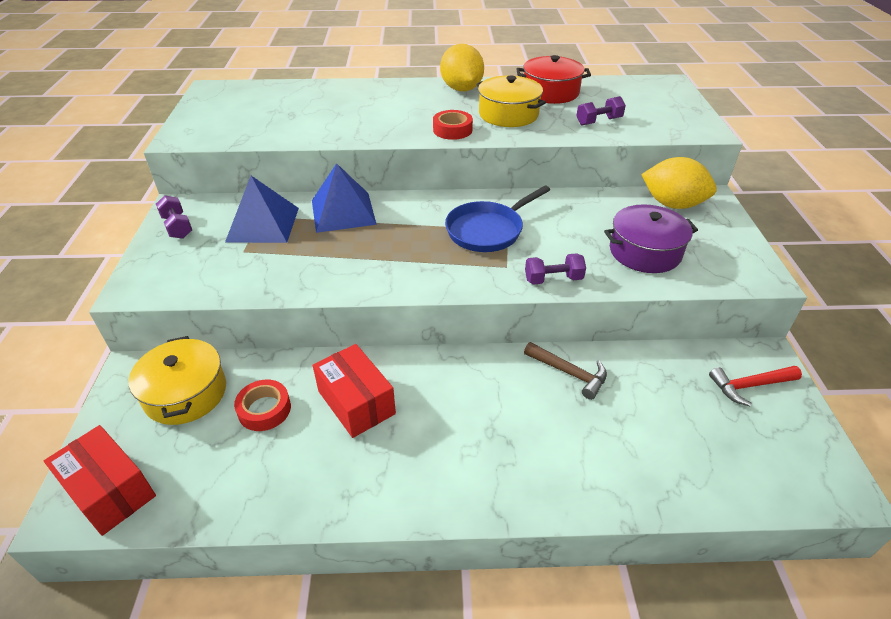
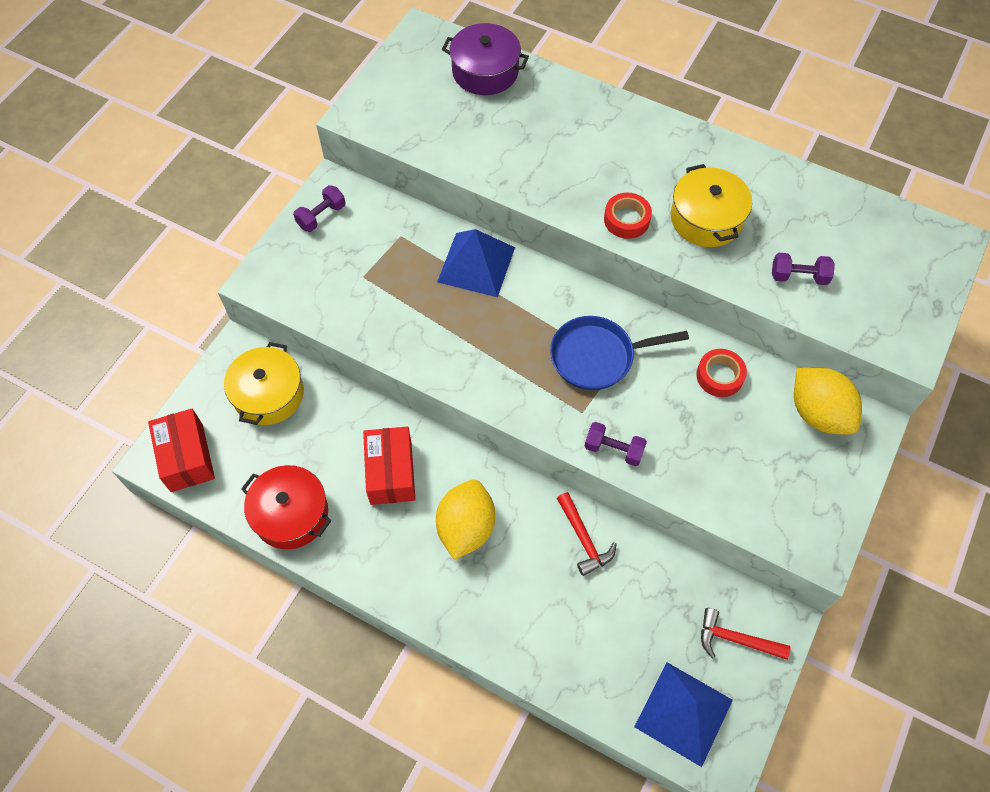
camera: 30 degrees right, 20 degrees up
(177, 227) = (321, 216): purple dumbbell -> purple dumbbell turned 45 degrees clockwise
(263, 224) = (395, 248): blue pyramid -> blue pyramid (683, 713)
(264, 409) = (319, 442): red tape -> red tape (719, 376)
(461, 89) = (687, 147): yellow lemon -> yellow lemon (466, 528)
(550, 92) = (786, 198): red pot -> red pot (291, 514)
(569, 373) = (584, 539): brown hammer -> red hammer
(645, 252) = (730, 461): purple pot -> purple pot (485, 71)

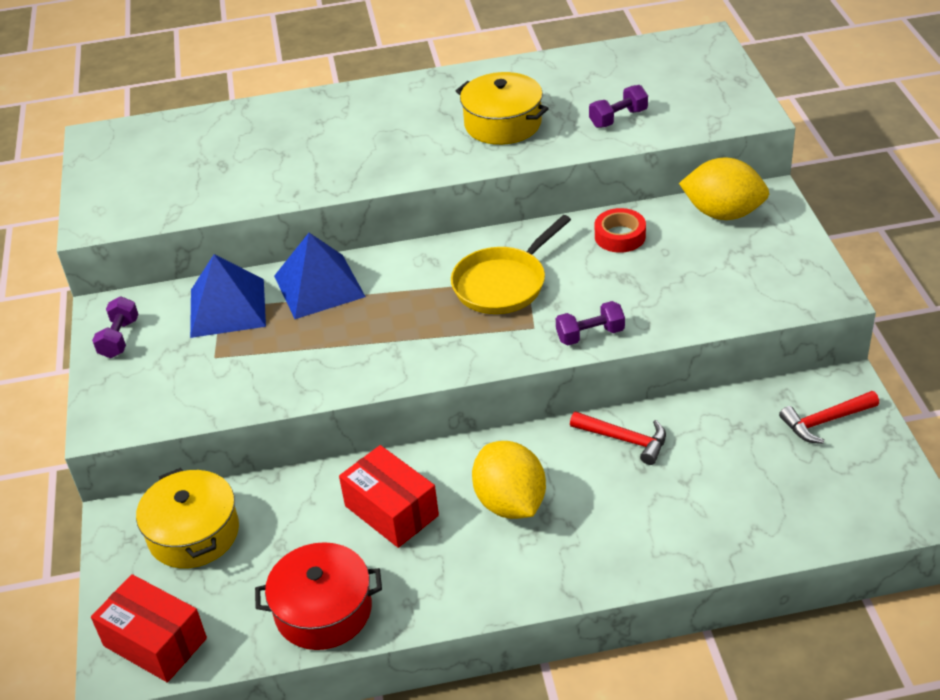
camera: 35 degrees left, 20 degrees down
(485, 71) = (191, 132): purple pot -> none
(597, 356) = (503, 283): blue pan -> yellow pan
(626, 220) = (436, 159): red tape -> none
(683, 713) = (844, 500): blue pyramid -> blue pyramid (227, 307)

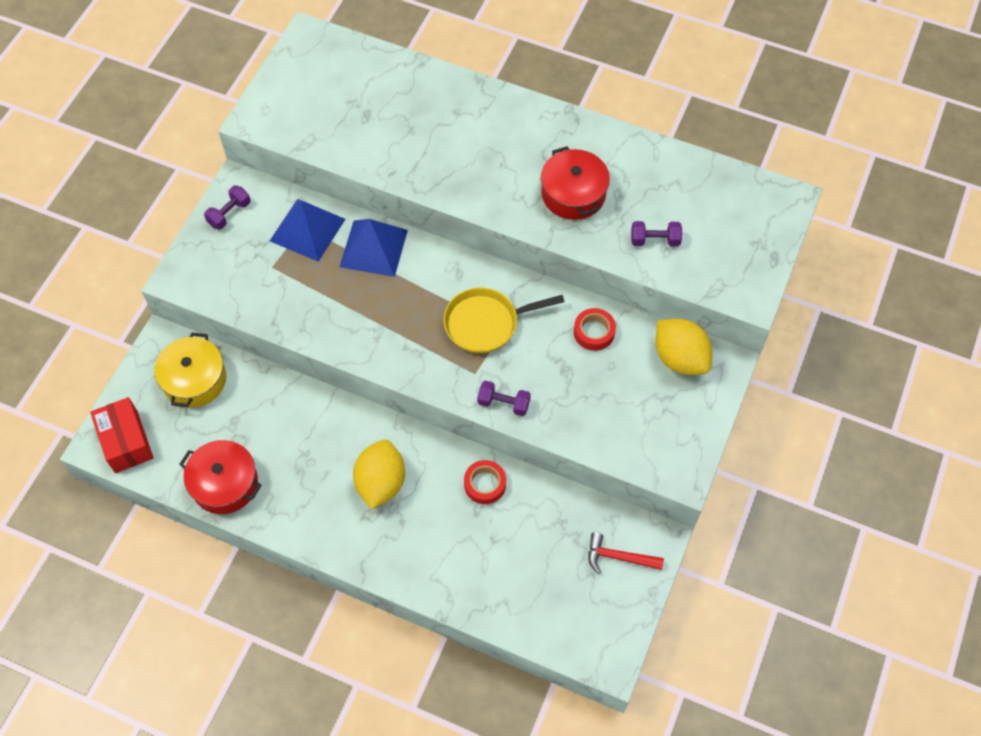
camera: 30 degrees right, 20 degrees up
(391, 511) = (311, 440): red box -> none
(503, 124) = (573, 194): yellow pot -> red pot
(625, 440) = (485, 484): red hammer -> red tape

